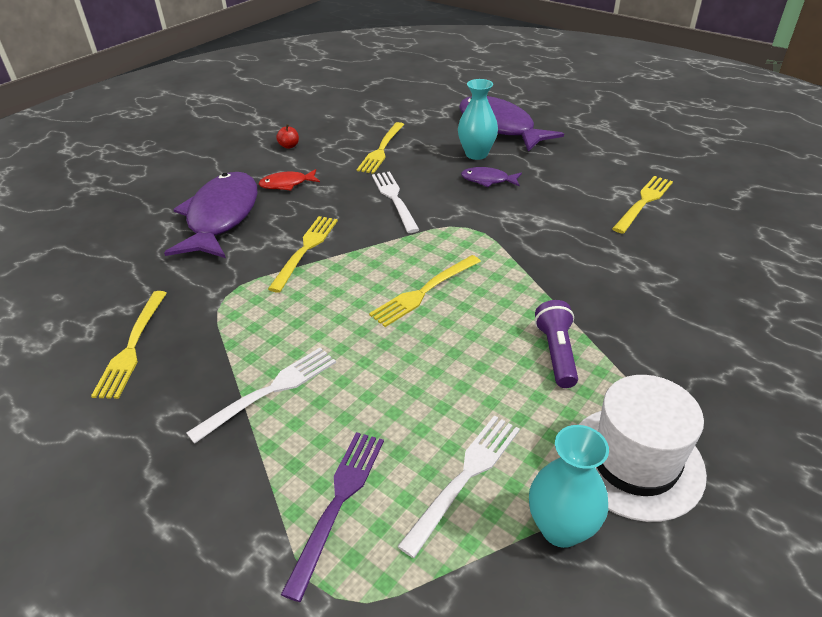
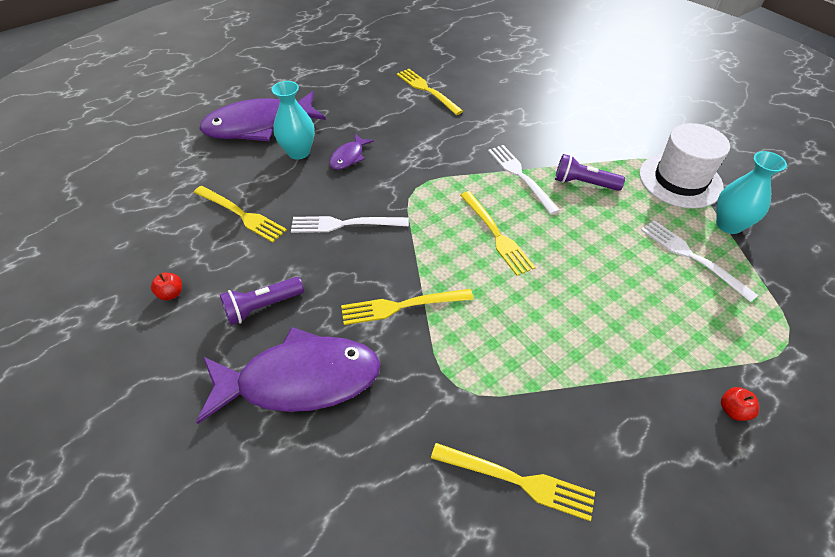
camera: 75 degrees left, 10 degrees up
(215, 519) = (733, 410): none -> red apple
(221, 217) = (300, 380): purple fish -> purple fish turned 150 degrees clockwise
(271, 390) = (599, 358): white fork -> white fork (520, 175)
(287, 184) = (262, 307): red fish -> purple flashlight
(306, 249) = (400, 306): yellow fork -> yellow fork turned 45 degrees counterclockwise
(338, 501) = (714, 329): purple fork -> none

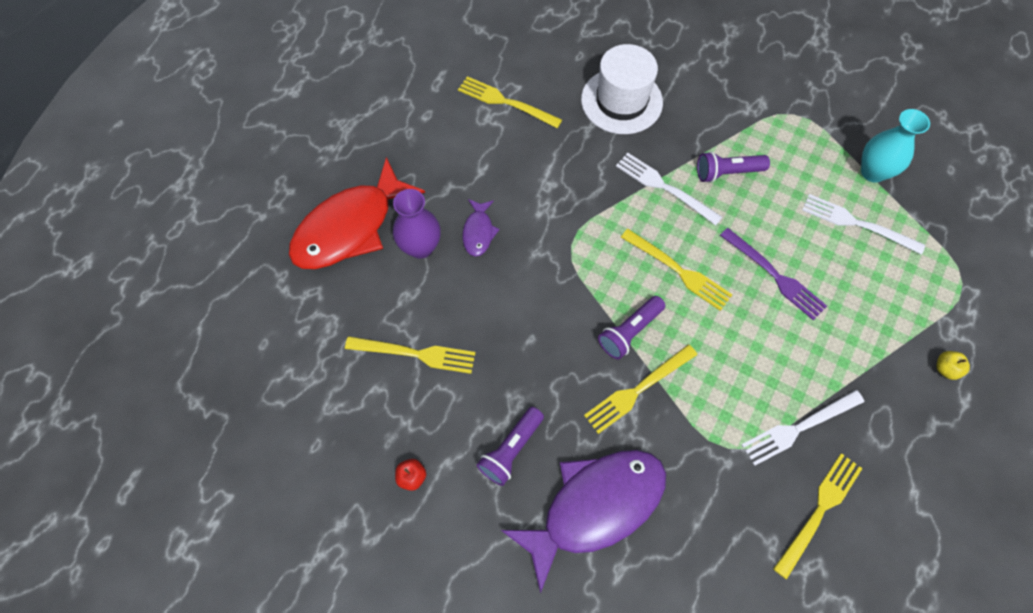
camera: 25 degrees left, 15 degrees up
(259, 126) = (350, 227): purple fish -> red fish
(298, 152) = (420, 247): turquoise vase -> purple vase
(344, 224) = (527, 321): white fork -> white fork (798, 428)
(423, 262) = (629, 332): none -> purple flashlight
(519, 481) = (819, 509): yellow fork -> yellow fork turned 45 degrees counterclockwise
(586, 269) = (775, 276): none -> purple fork
(680, 180) = (811, 133): white hat -> white hat (621, 101)
(733, 410) = (945, 369): red apple -> yellow apple

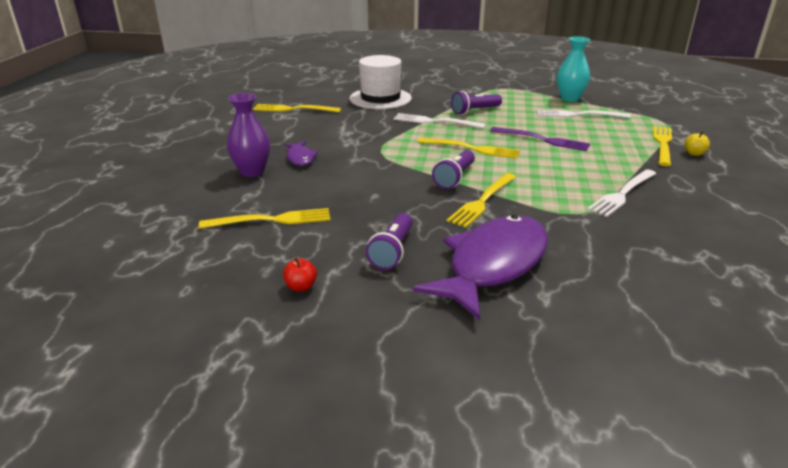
camera: 20 degrees left, 35 degrees down
(350, 227) = (182, 173): red fish -> none
(819, 509) = (677, 226): yellow fork -> yellow fork (662, 144)

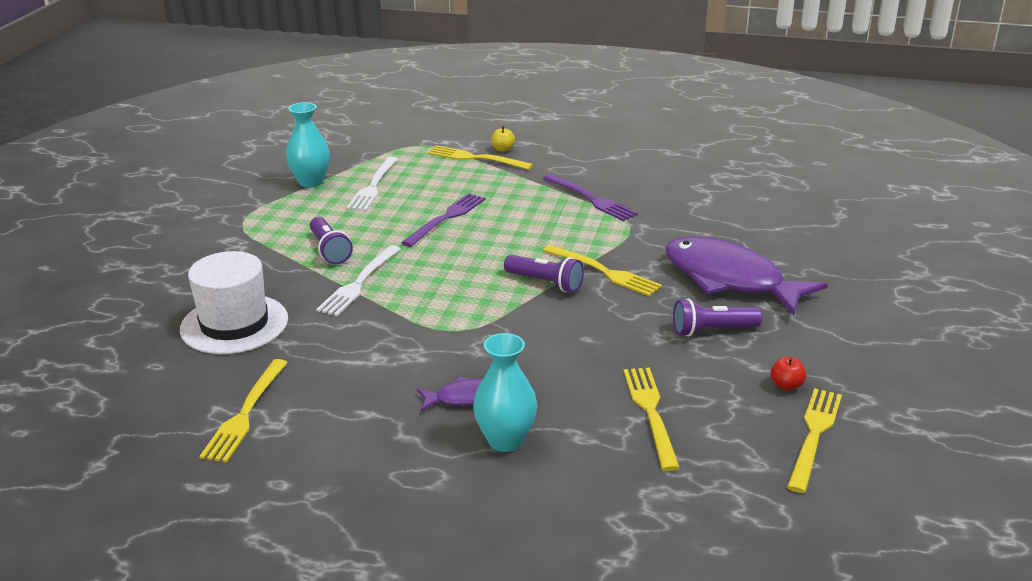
camera: 85 degrees left, 0 degrees up
(252, 171) = (505, 440): purple vase -> turquoise vase
(392, 251) = (712, 330): purple flashlight -> purple flashlight turned 150 degrees clockwise
(473, 149) = (463, 264): yellow fork -> yellow fork (814, 434)
(622, 194) = (592, 199): white fork -> purple fork

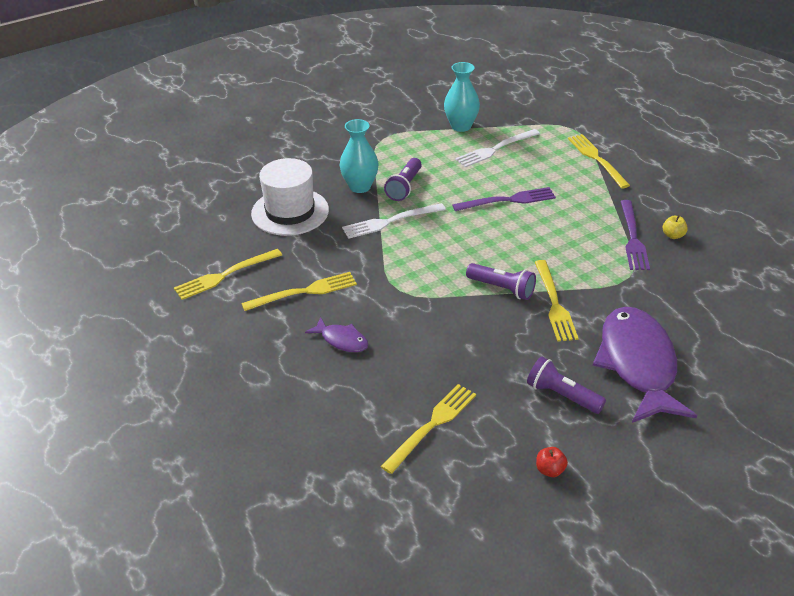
camera: 45 degrees right, 10 degrees up
(503, 149) = (628, 160): yellow apple -> yellow apple (673, 235)
(505, 440) = (325, 383): turquoise vase -> turquoise vase (360, 186)
(545, 283) = (502, 288): purple flashlight -> purple flashlight turned 45 degrees counterclockwise
(814, 434) = (513, 517): yellow fork -> yellow fork (305, 291)

